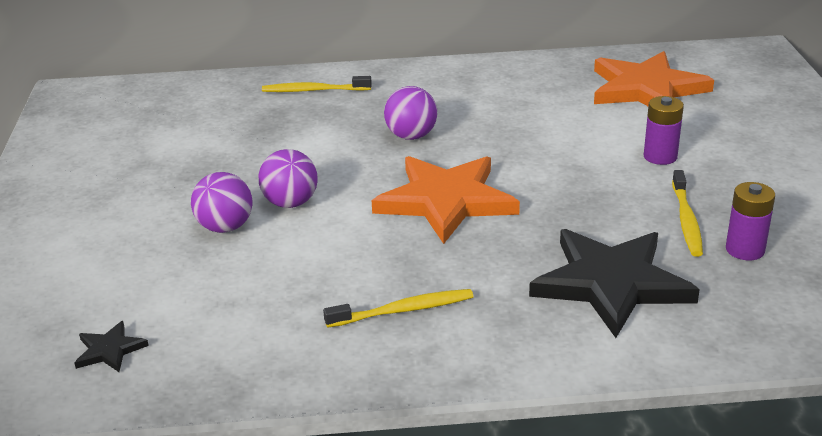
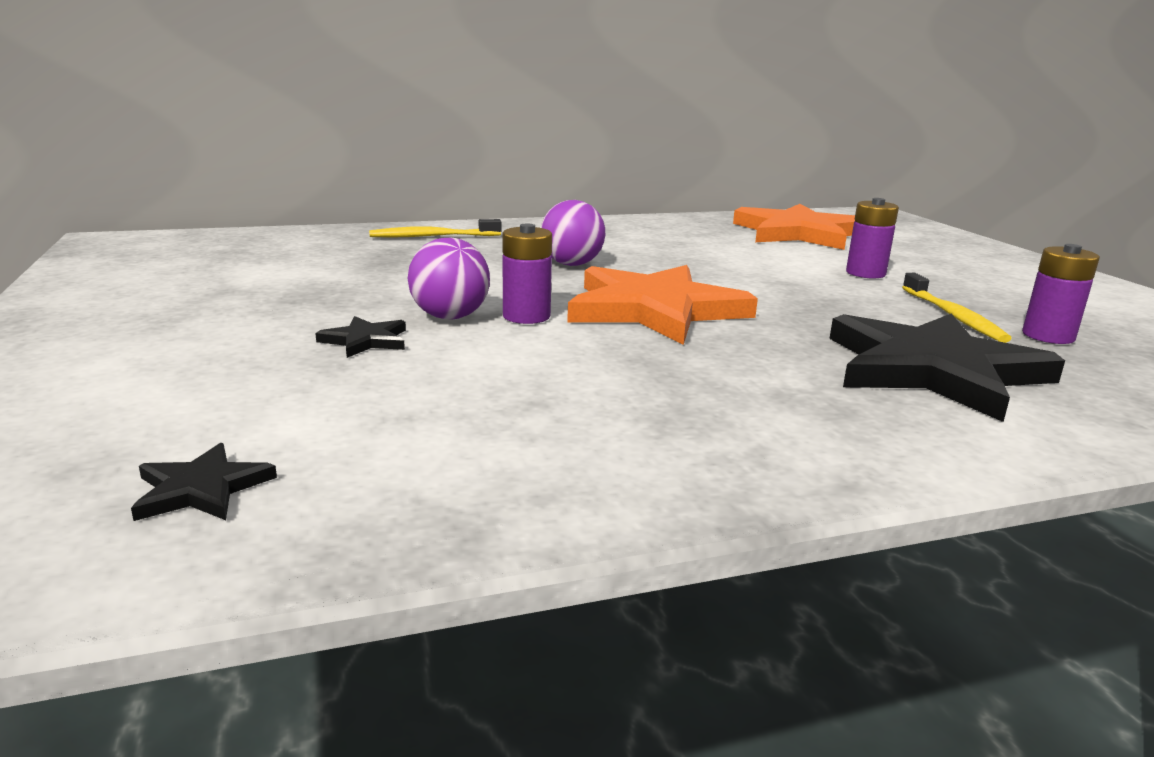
camera: 15 degrees left, 10 degrees down
(225, 227) = (365, 340): purple ball -> black star
(345, 205) = (526, 316): none -> purple battery
(402, 310) = (681, 410): yellow toothbrush -> none

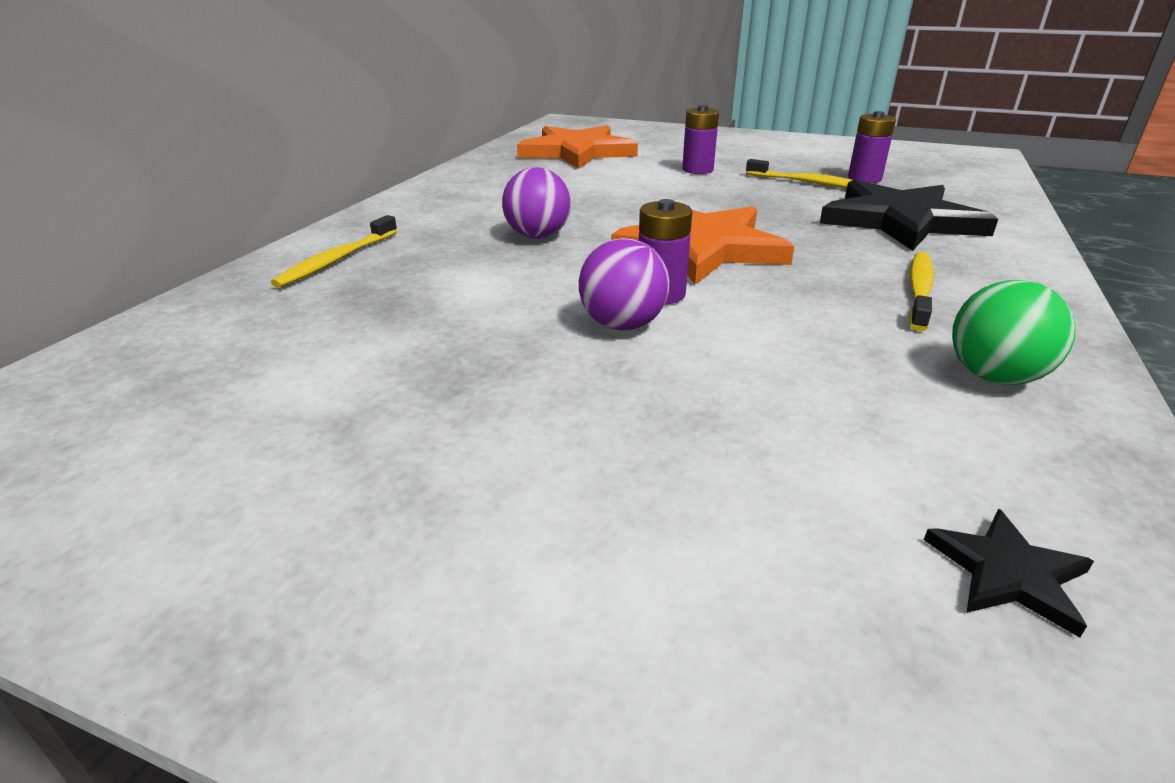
camera: 50 degrees left, 10 degrees up
(365, 340) = (647, 382): black star -> none
(556, 456) = (994, 376): none -> green ball
(724, 403) = (919, 291): none -> yellow toothbrush

